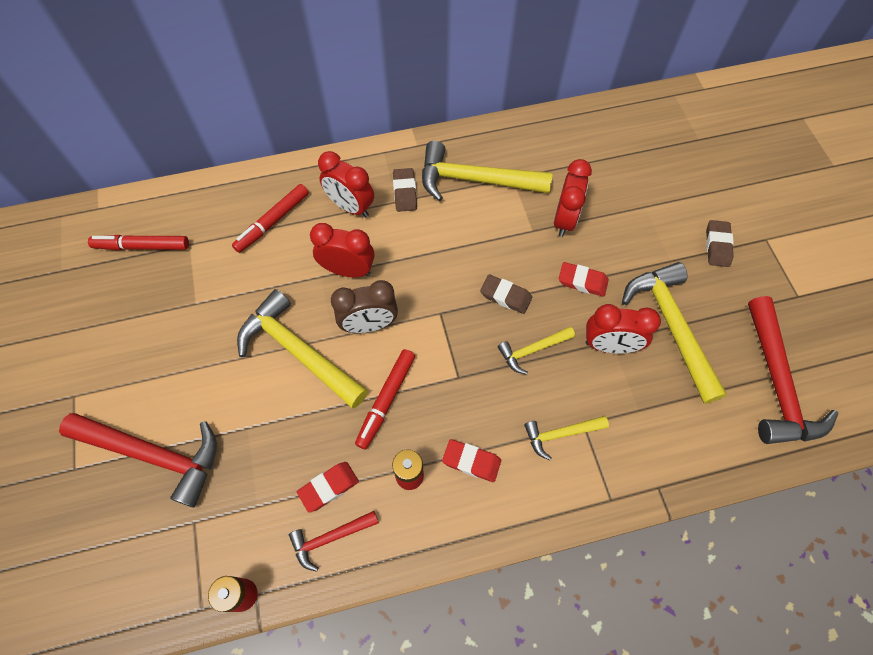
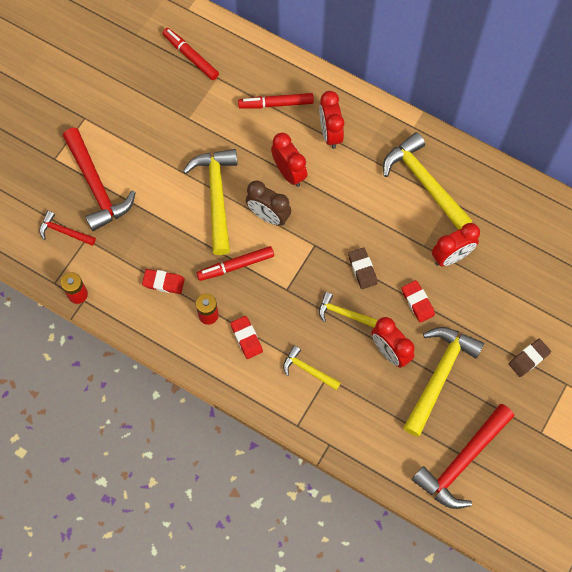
camera: 45 degrees right, 5 degrees up
(330, 538) = (141, 307): red hammer -> red hammer (64, 232)
(405, 192) = (372, 152): brown eraser -> none

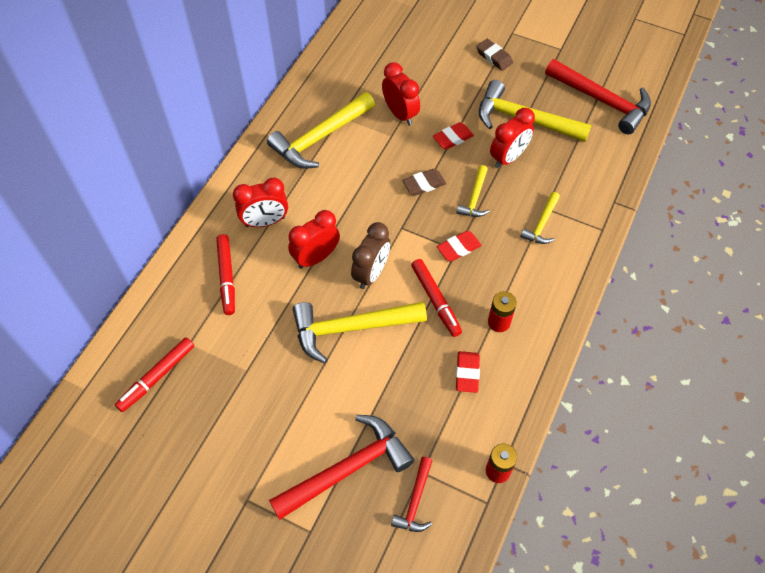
camera: 95 degrees left, 10 degrees down
(246, 338) = (518, 282): red eraser -> red eraser (458, 248)

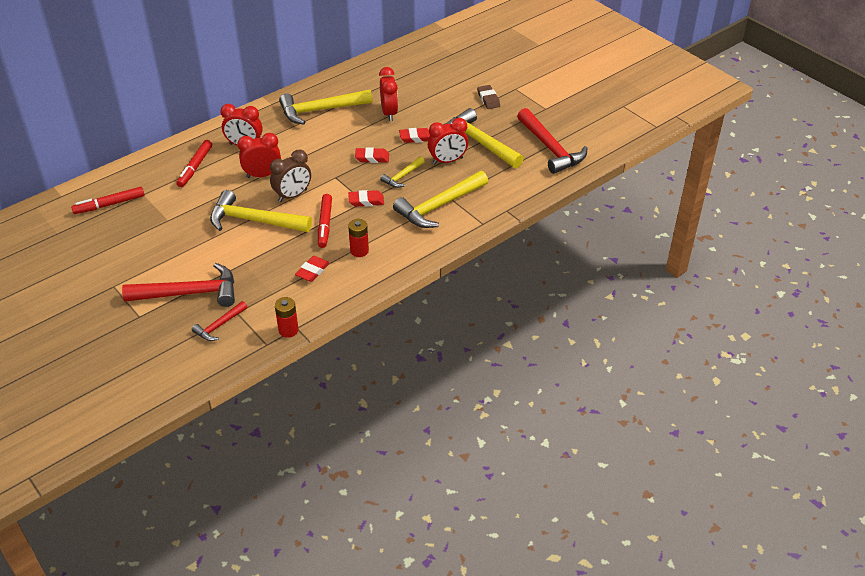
camera: 25 degrees right, 15 degrees down
(424, 184) = (372, 158): brown eraser -> red eraser
(542, 224) = (439, 206): yellow hammer -> yellow hammer, size x1.92

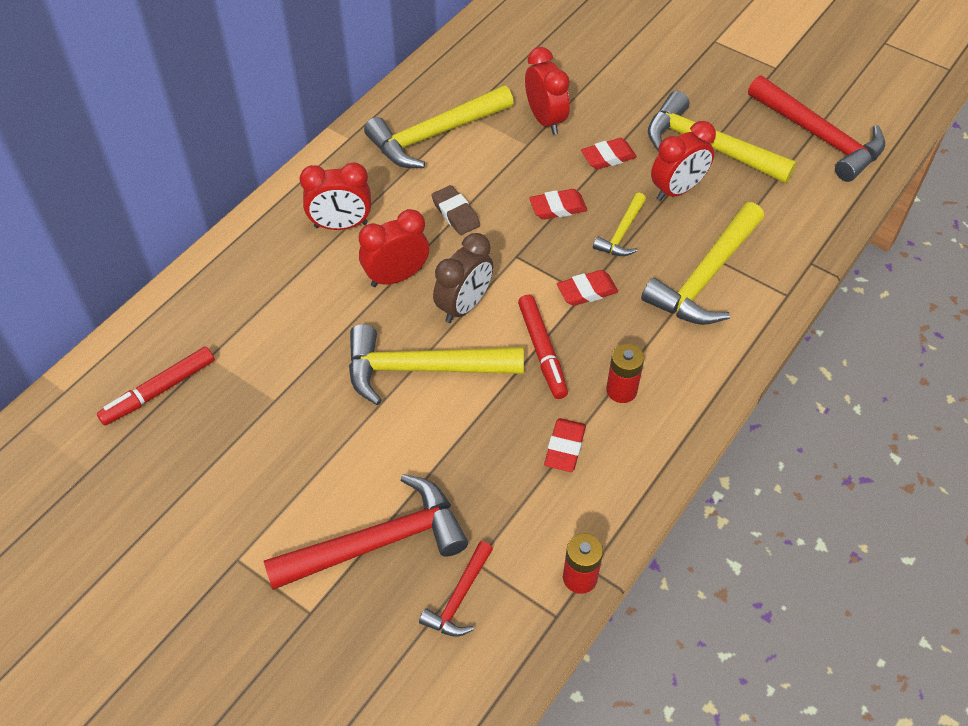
camera: 15 degrees left, 10 degrees up
(195, 167) = (276, 284): red marker -> none
(488, 99) = (684, 67): brown eraser -> brown eraser (455, 213)

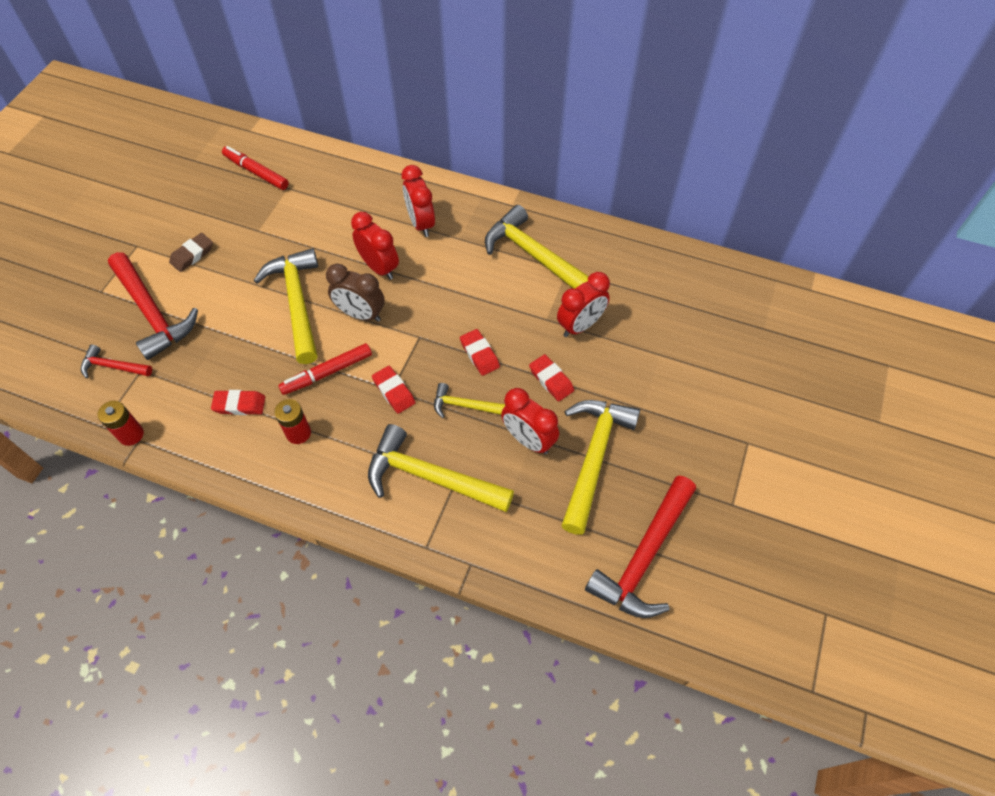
camera: 75 degrees right, 5 degrees up
(455, 213) = (453, 288): brown eraser -> brown eraser (192, 255)

